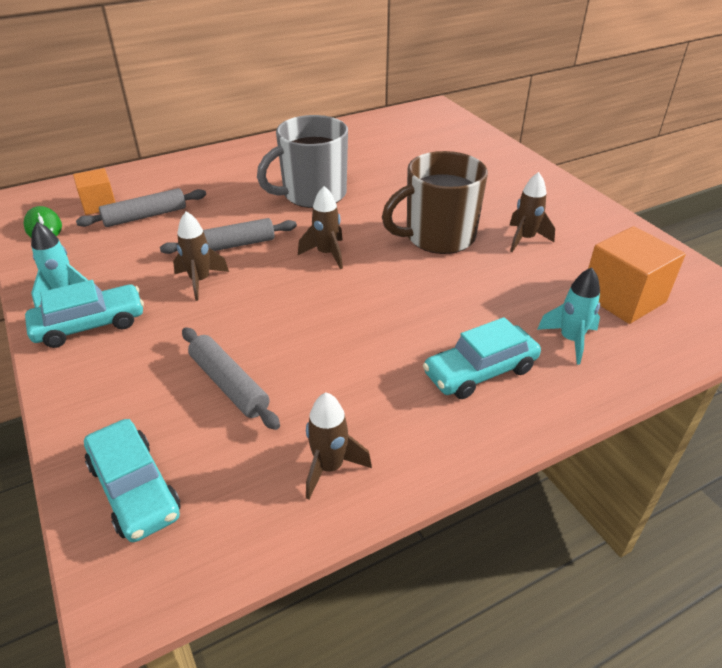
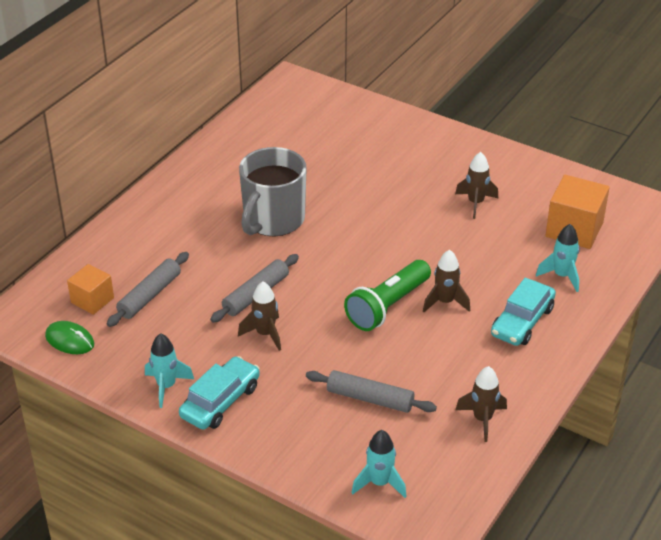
camera: 30 degrees left, 0 degrees up
(134, 489) = (379, 483): turquoise car -> turquoise rocket
(326, 254) = (339, 273): brown rocket -> brown rocket (445, 302)
(342, 300) = (387, 306): none -> green flashlight
(438, 237) = (410, 225): brown mug -> none

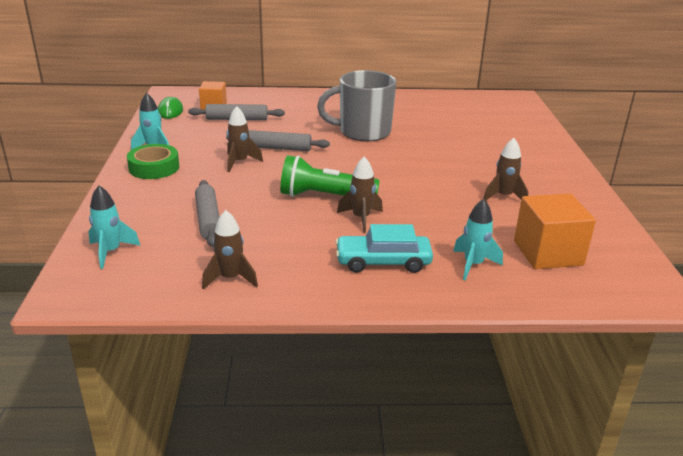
camera: 55 degrees right, 10 degrees down
(220, 401) = (154, 167): turquoise car -> green tape

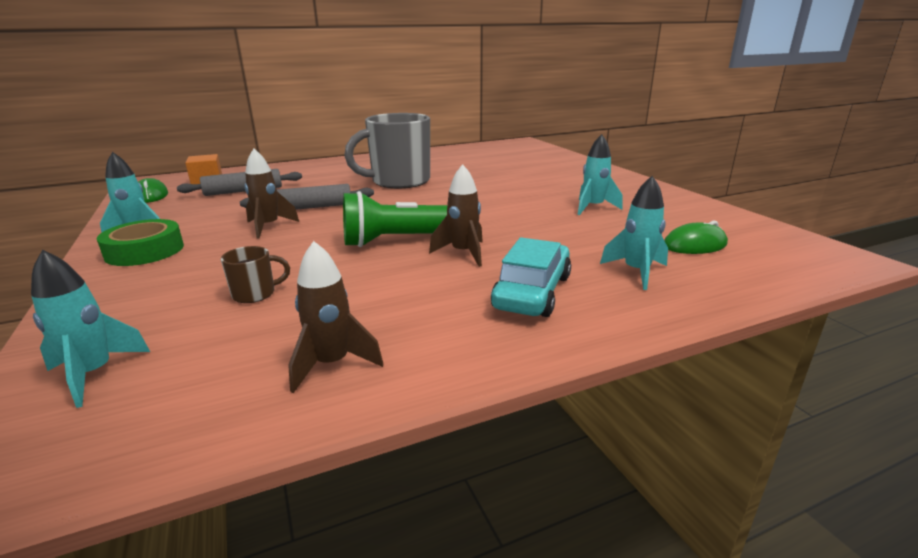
camera: 20 degrees left, 5 degrees down
(208, 219) = (255, 294): grey rolling pin -> brown mug
(383, 262) = (532, 292): turquoise car -> turquoise car turned 135 degrees clockwise
(503, 196) = (593, 208): brown rocket -> turquoise rocket
(548, 253) = (694, 245): orange cube -> green mouse

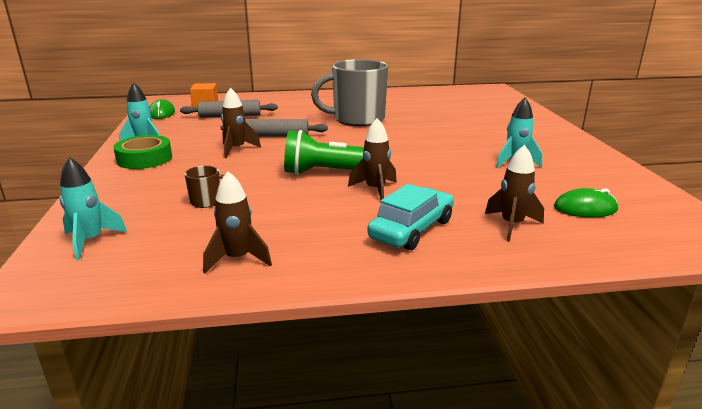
camera: 15 degrees right, 0 degrees up
(636, 272) = (512, 225): turquoise rocket -> brown rocket

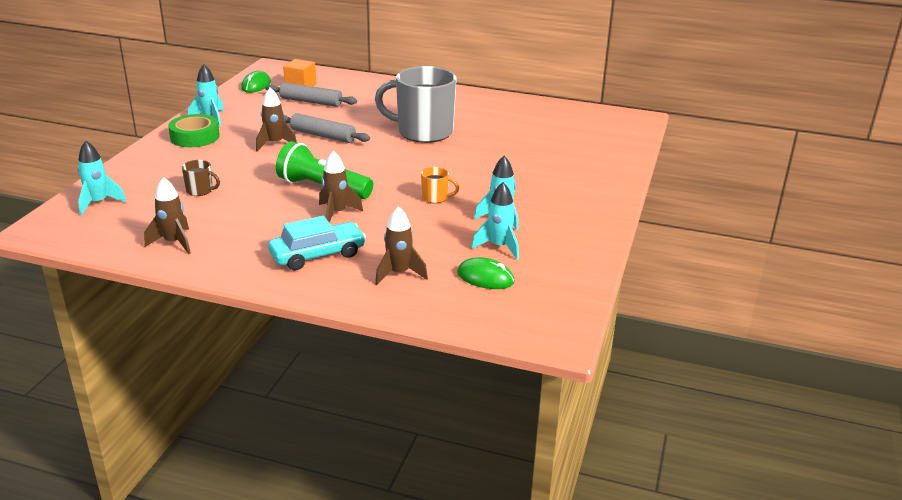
camera: 25 degrees right, 5 degrees up
(441, 159) = (435, 198): none -> orange mug
(552, 182) = (499, 247): none -> turquoise rocket

